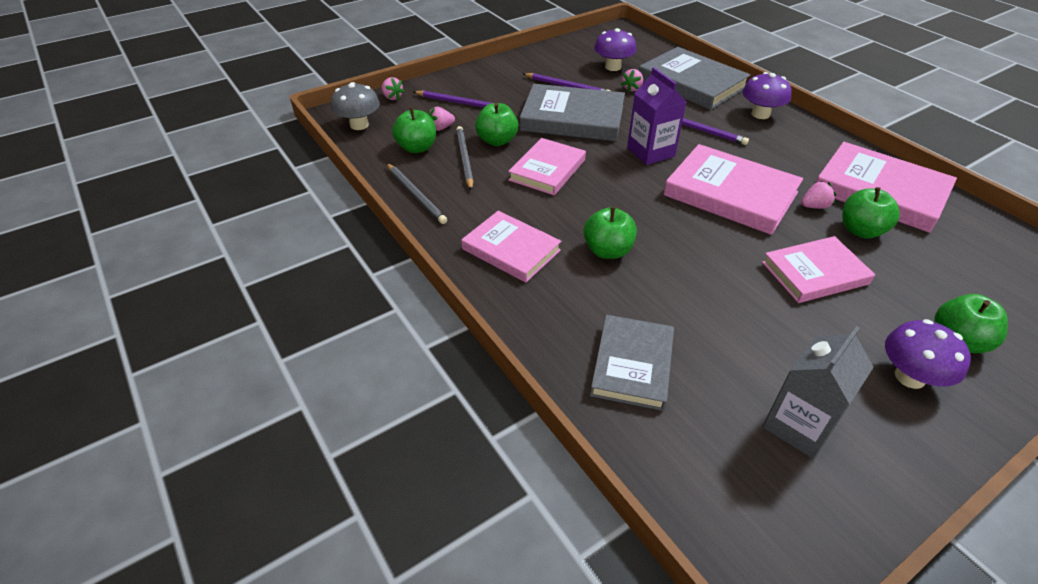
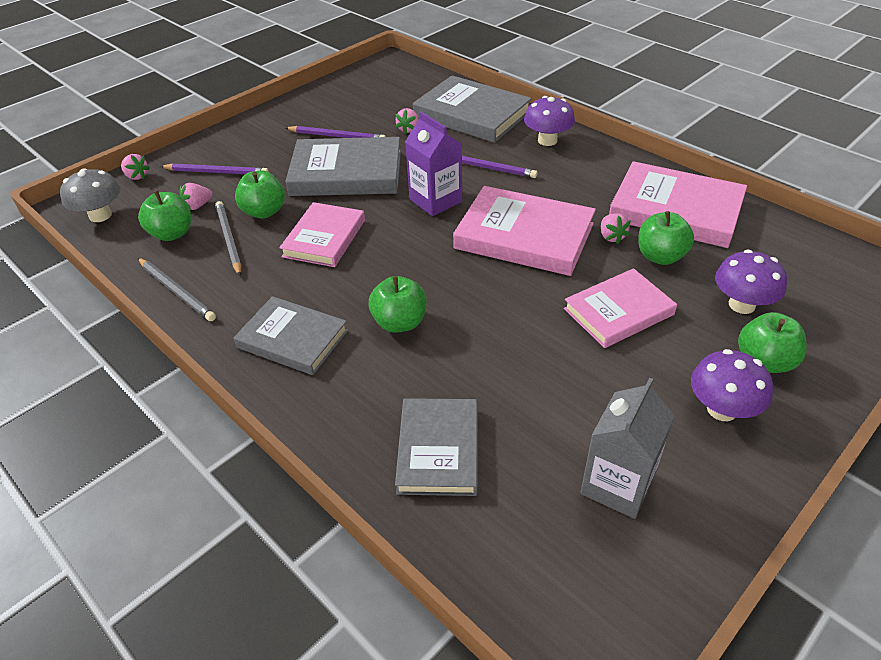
camera: 10 degrees left, 0 degrees up
(511, 250) = (292, 339): pink book -> grey book
(613, 67) = (385, 107): purple mushroom -> purple mushroom (741, 305)
(814, 206) = (611, 237): pink strawberry -> pink strawberry turned 105 degrees clockwise

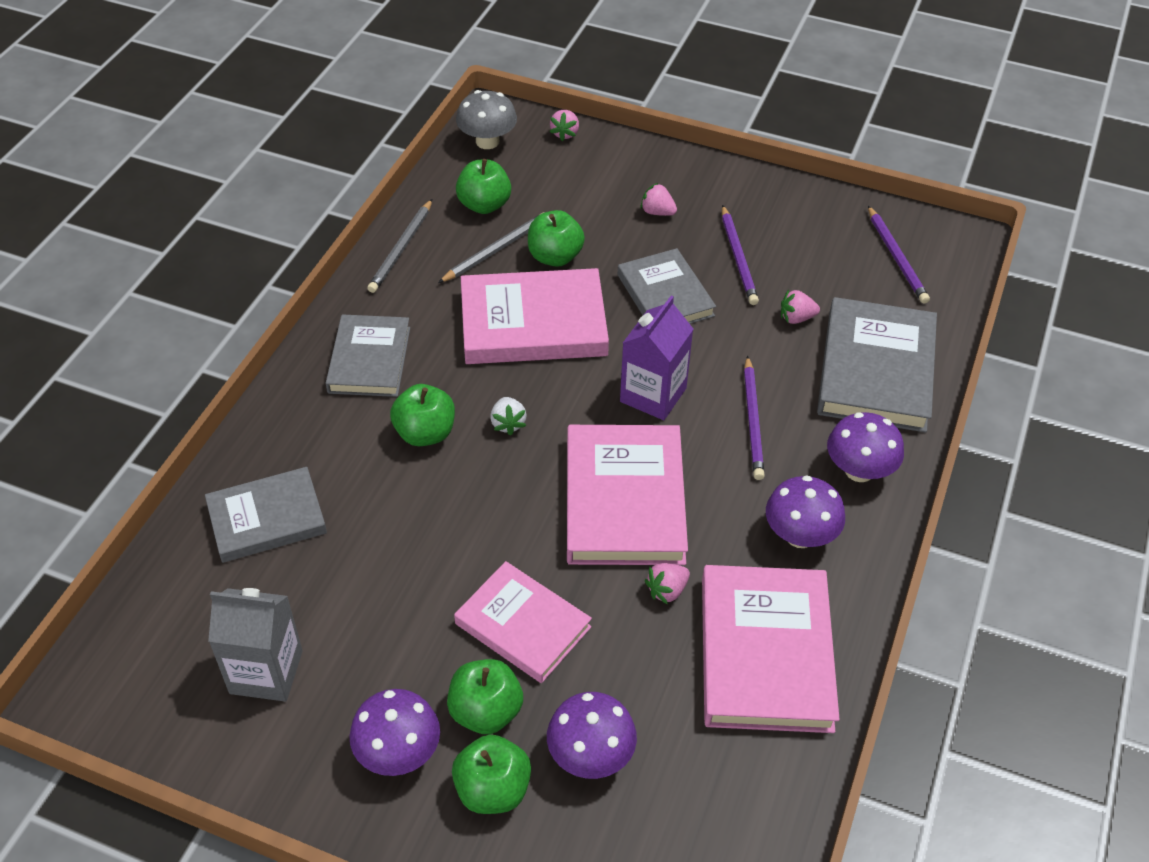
camera: 65 degrees right, 5 degrees up
(198, 206) = (539, 202): pink strawberry -> pink strawberry (657, 212)
(217, 172) = (606, 189): purple pencil -> purple pencil (896, 257)
(324, 238) = (533, 323): pink book -> pink book, size x1.52
(346, 173) = (665, 295): grey book -> grey book, size x0.66
(418, 274) = (508, 423): none -> white strawberry
(588, 174) = (800, 535): none -> purple mushroom
(660, 256) = (650, 651): green apple -> green apple (486, 712)

